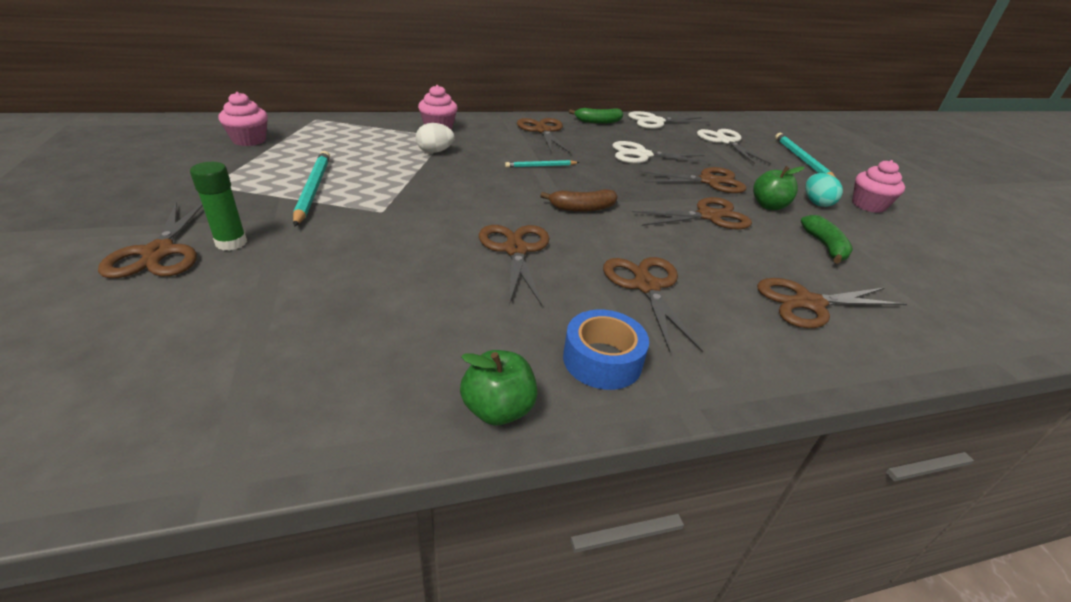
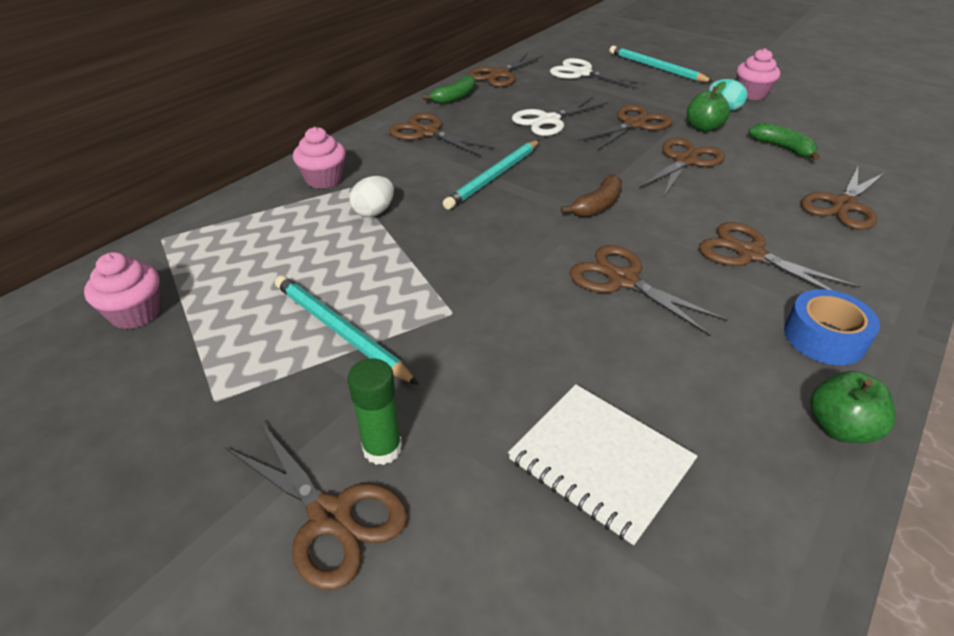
camera: 35 degrees left, 5 degrees up
(312, 317) = (600, 462): none -> white notebook
(541, 166) = (494, 177): turquoise pencil -> turquoise pencil, size x1.77
(655, 121) = (499, 75): white scissors -> brown scissors

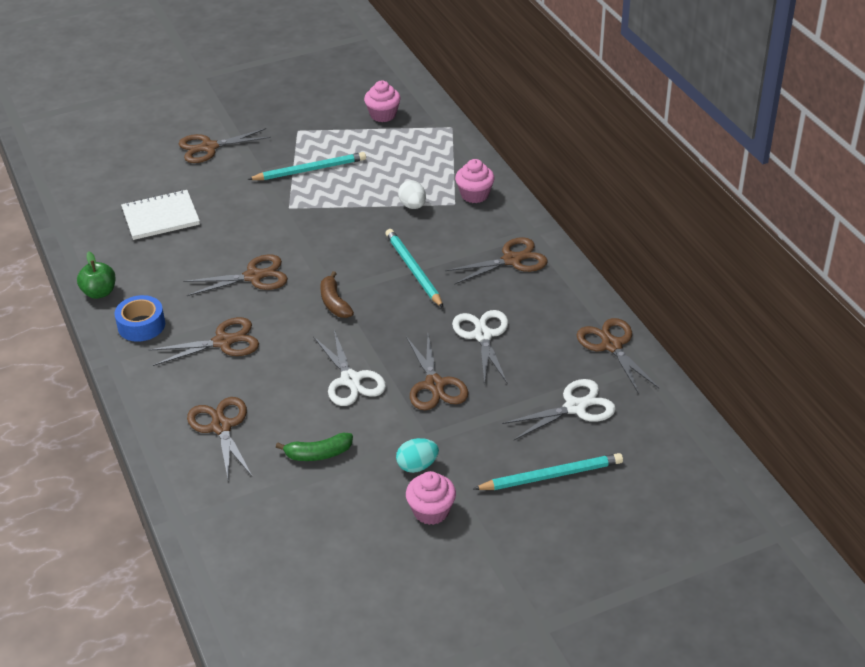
camera: 120 degrees right, 0 degrees up
(382, 448) = (226, 165): green glue stick -> none
(455, 97) = (574, 297): green banana -> none
(685, 161) = (351, 380): brown scissors -> white scissors
(703, 128) = (392, 426): green apple -> none

